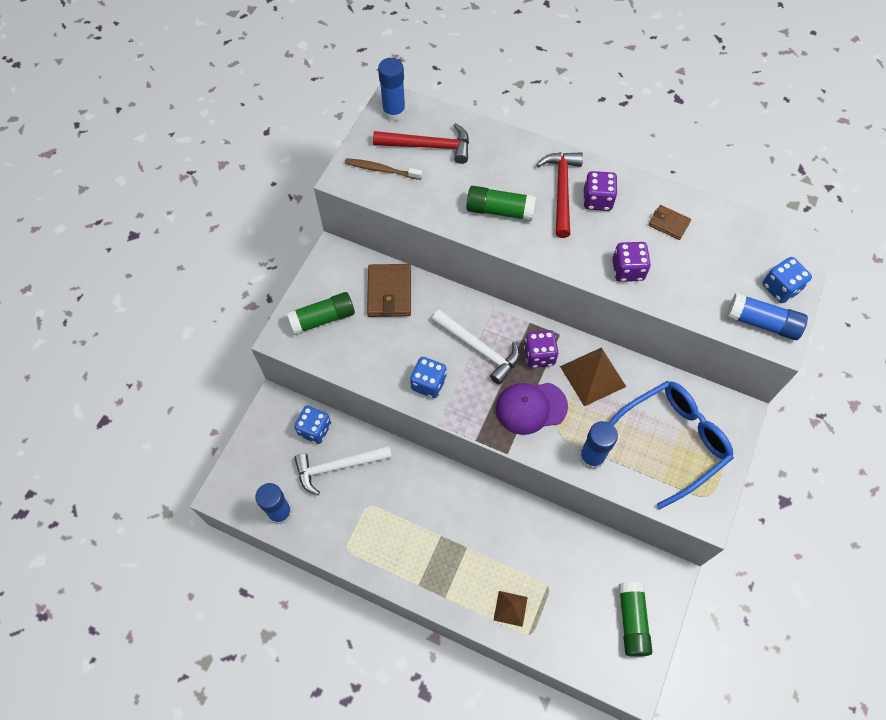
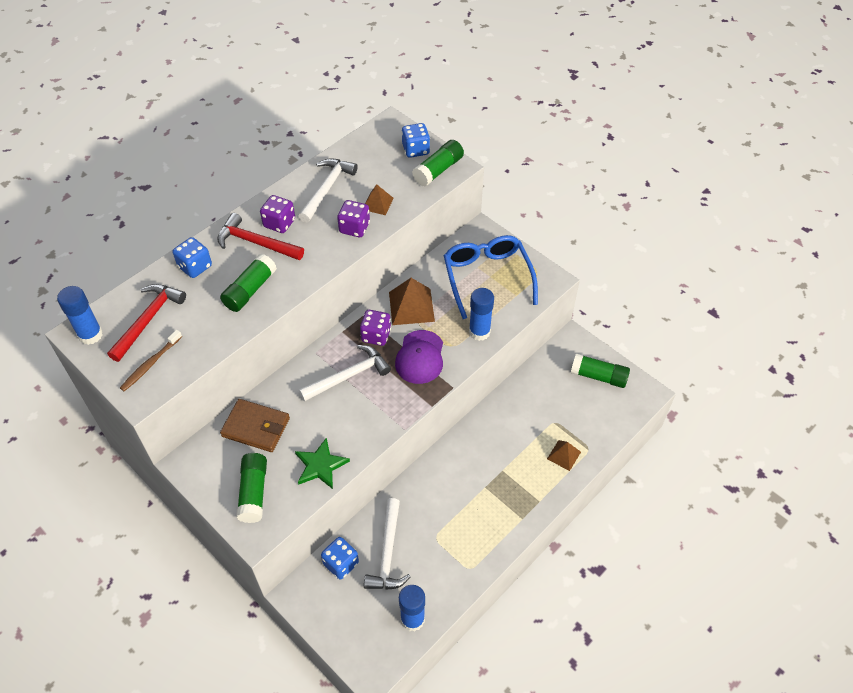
camera: 70 degrees left, 10 degrees down
(369, 363) = (320, 465): none -> green star
(428, 383) = (363, 424): blue dice -> blue dice (195, 267)
(669, 224) = (327, 189): brown wallet -> white hammer
(675, 279) = (377, 203): none -> brown pyramid
(762, 323) = (438, 170): blue glue stick -> green glue stick

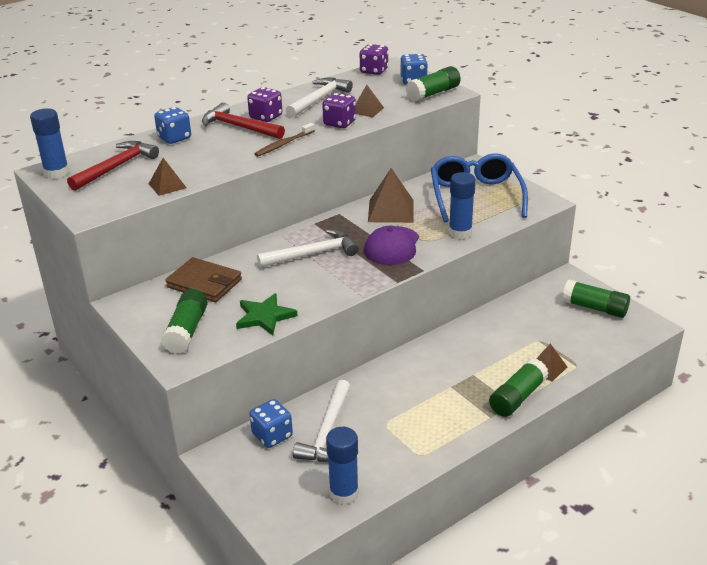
camera: 10 degrees right, 20 degrees down
(150, 364) = (107, 194): brown toothbrush -> brown toothbrush (283, 144)
(206, 344) = (167, 185): none -> brown pyramid
(250, 290) = (223, 155): green glue stick -> green glue stick (517, 397)
(376, 335) = (349, 228): purple dice -> purple dice (374, 71)

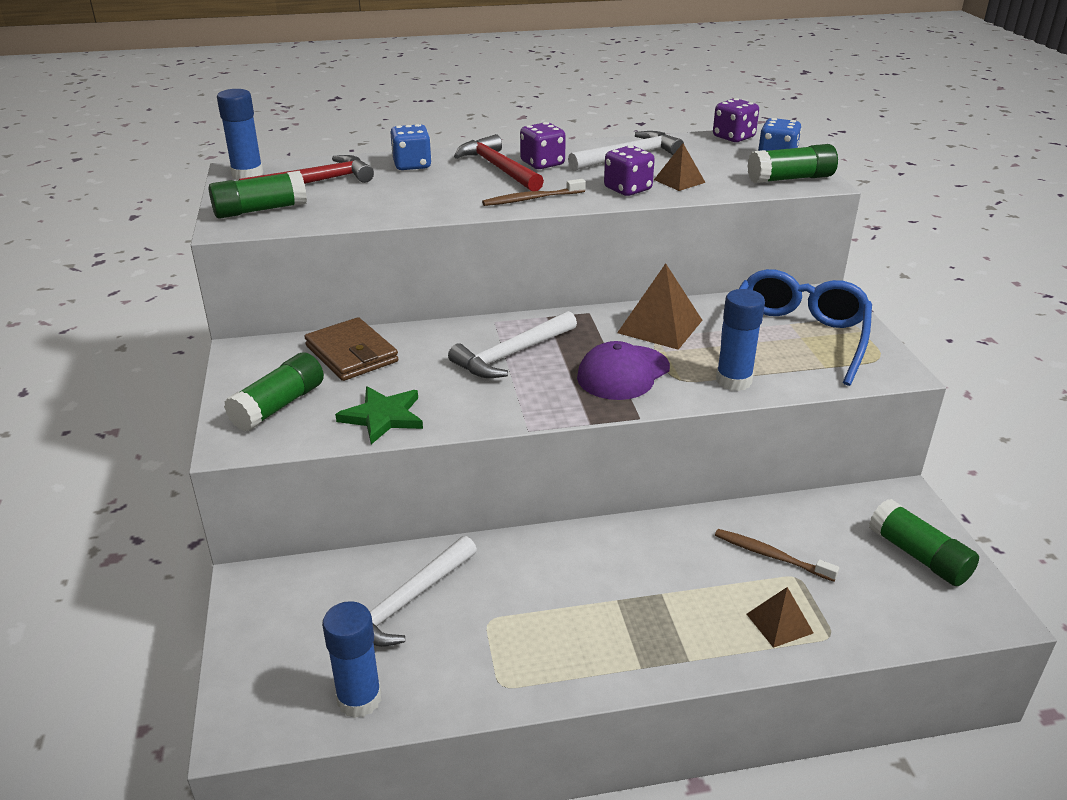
camera: 25 degrees right, 0 degrees up
(167, 185) = (346, 215): brown pyramid -> none
(272, 435) = (336, 581): blue dice -> none
(313, 254) = (512, 354): white hammer -> white hammer turned 135 degrees clockwise
(517, 397) = (703, 652): green glue stick -> green glue stick (260, 210)
(518, 333) = (771, 555): none -> brown toothbrush

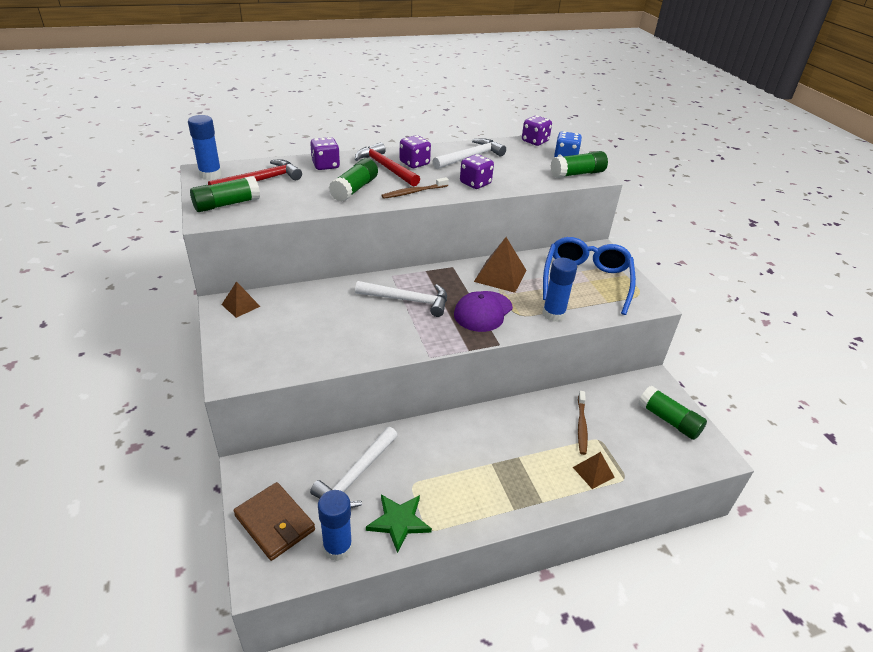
camera: 10 degrees left, 5 degrees up
(279, 406) = (257, 347): green glue stick -> green glue stick (354, 189)
(351, 354) = (299, 304): brown wallet -> brown wallet (275, 523)
(383, 417) = (331, 352): green star -> green star (399, 522)
(412, 165) = (325, 165): blue dice -> purple dice
(512, 354) = (408, 300): white hammer -> white hammer turned 120 degrees counterclockwise
(679, 181) = (507, 176): brown pyramid -> brown pyramid (241, 305)
(771, 555) = (581, 426): brown toothbrush -> brown toothbrush turned 105 degrees counterclockwise

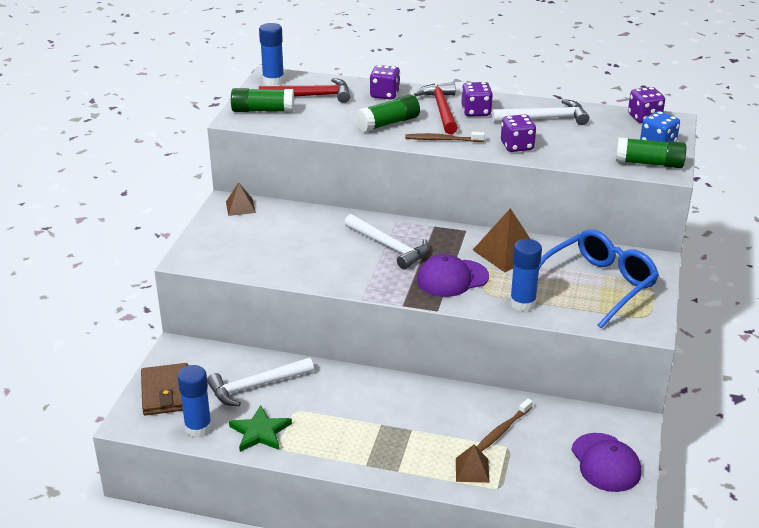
camera: 35 degrees right, 5 degrees down
(668, 420) = (605, 462): green glue stick -> purple cap

